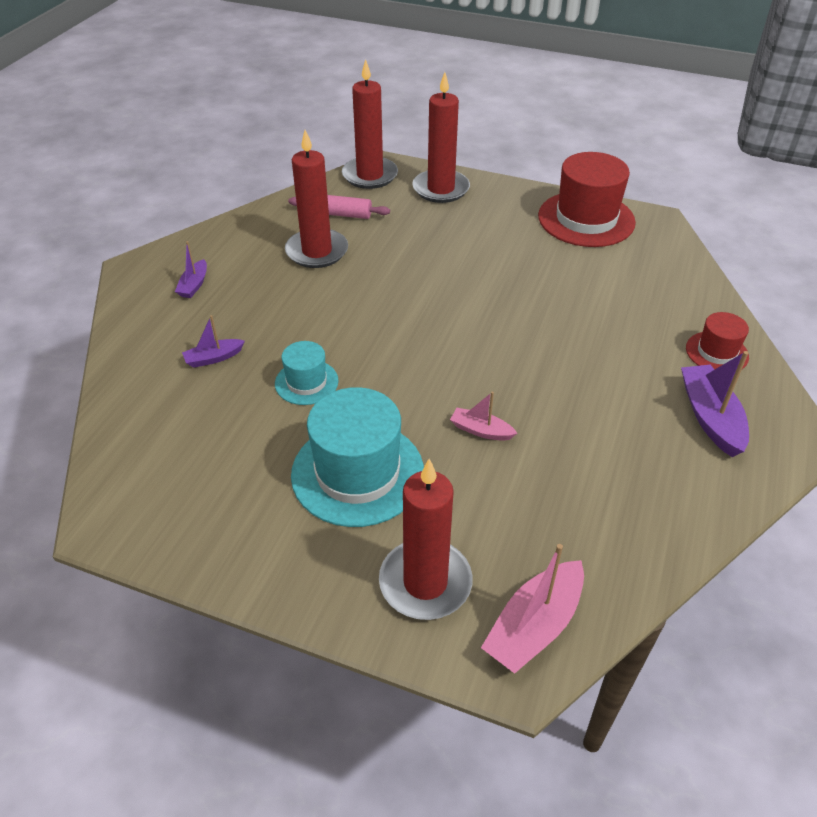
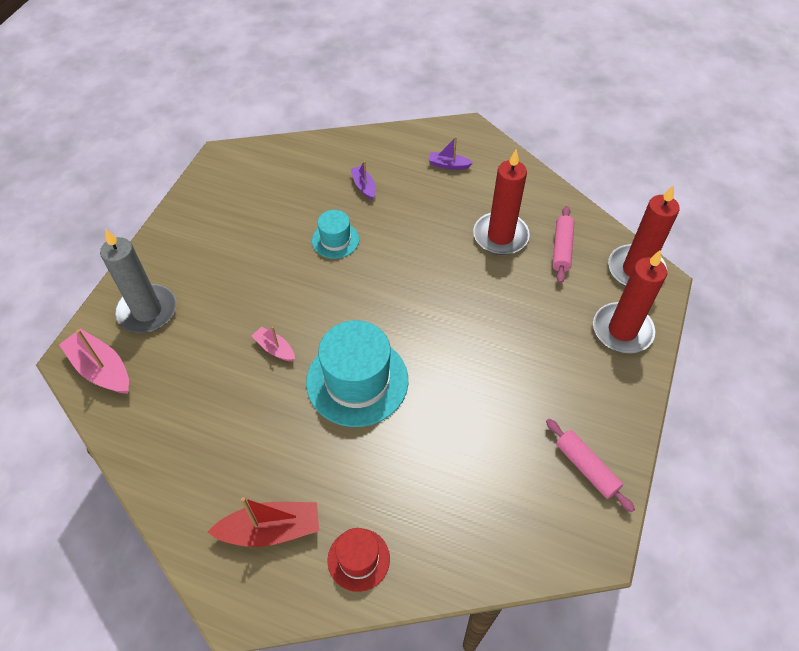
camera: 90 degrees right, 10 degrees up
(357, 473) = (243, 273): turquoise hat -> turquoise hat (357, 381)
(425, 582) = (147, 311): red candle -> grey candle
(481, 430) = (275, 348): pink boat -> pink boat turned 75 degrees counterclockwise
(586, 219) = (586, 468): red hat -> pink rolling pin
(710, 417) = (271, 530): purple boat -> red boat

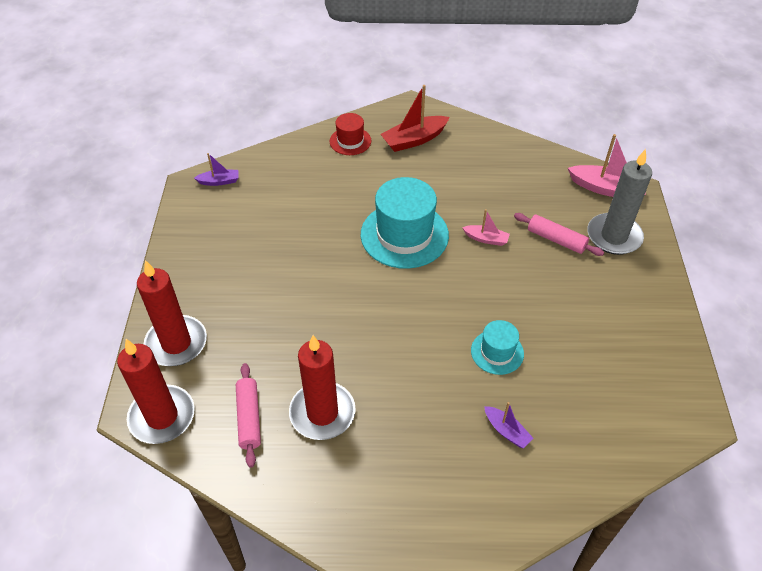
camera: 160 degrees right, 5 degrees down
(448, 165) = (419, 501): purple boat -> purple boat (219, 181)
(586, 468) = (203, 226): pink rolling pin -> pink rolling pin (556, 239)

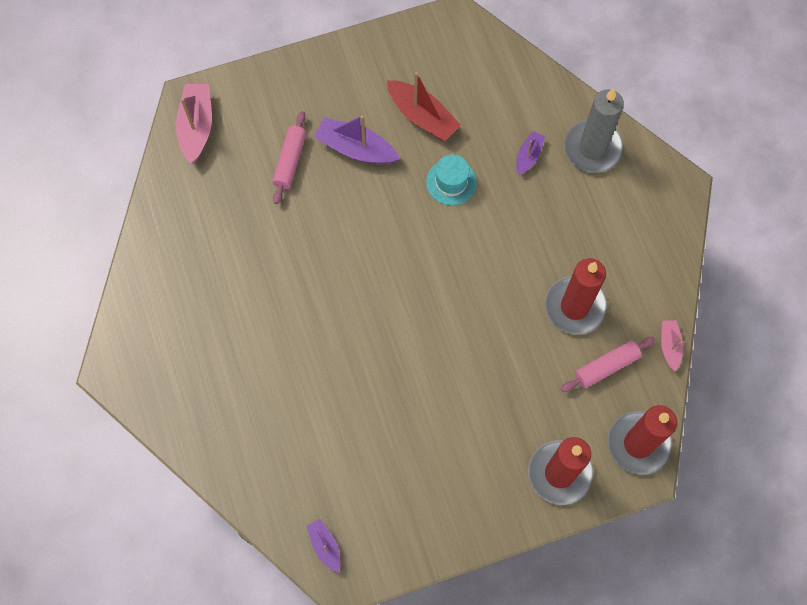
camera: 110 degrees left, 20 degrees up
(350, 141) = (203, 420): red hat -> none
(404, 235) = (336, 307): turquoise hat -> none
(414, 140) = (177, 346): red boat -> red boat (422, 116)
(486, 239) = (313, 226): pink boat -> pink boat (669, 346)
(556, 288) = (356, 149): none -> purple boat
(614, 236) = (266, 110): grey candle -> grey candle (592, 148)

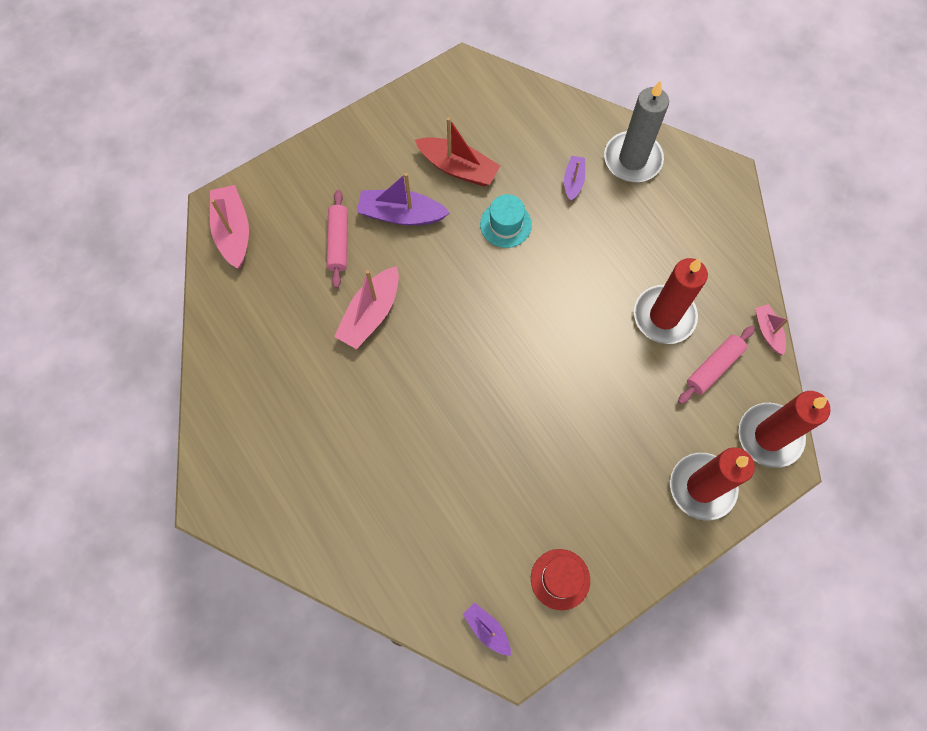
camera: 15 degrees left, 0 degrees up
(301, 236) = (371, 314): none -> pink boat
(403, 520) = (560, 579): none -> red hat

